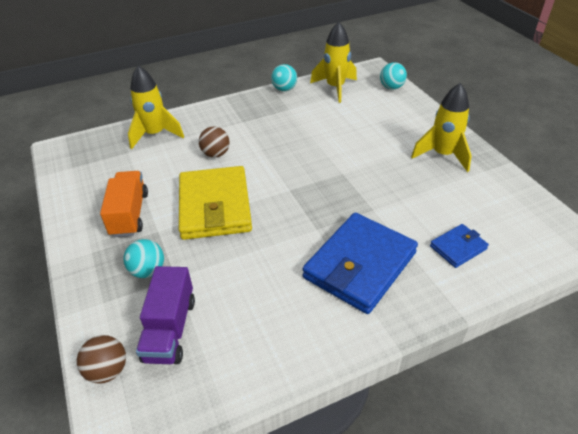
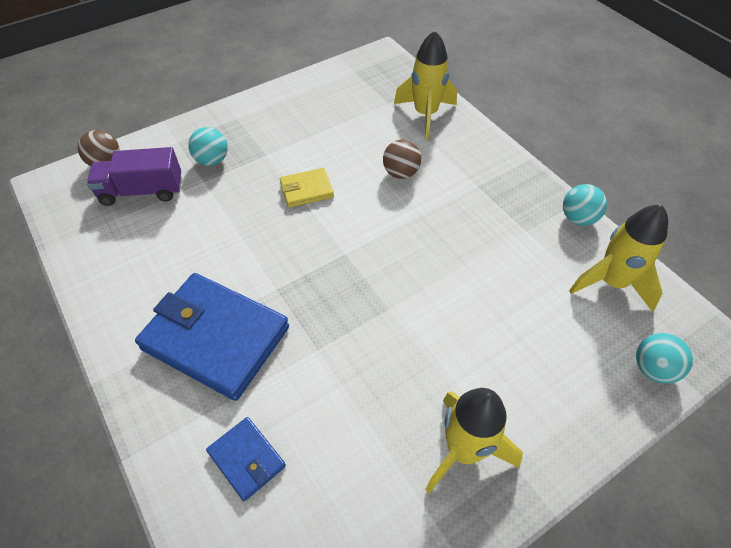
camera: 80 degrees right, 10 degrees up
(129, 214) = (288, 129): orange truck -> none
(215, 206) = (306, 190): yellow wallet -> yellow wallet, size x0.48

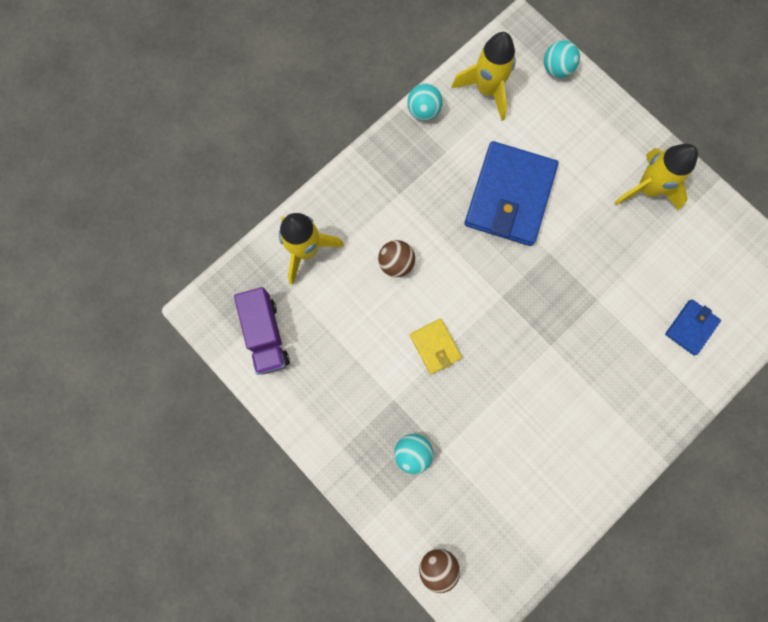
camera: 100 degrees left, 25 degrees up
(142, 191) = (468, 509): purple truck -> purple truck (266, 335)
(216, 338) = (607, 380): blue wallet -> blue wallet (509, 196)

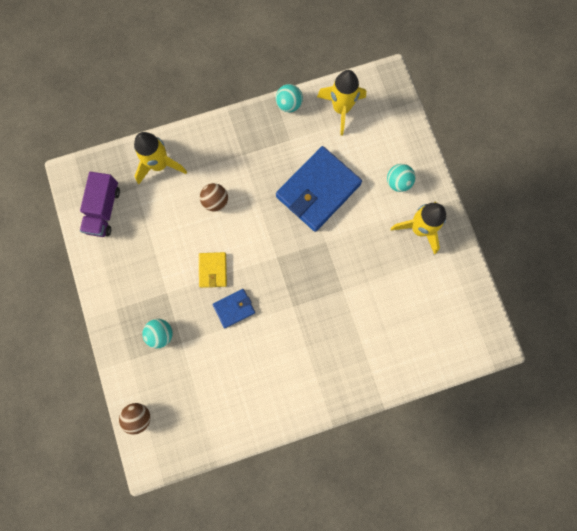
camera: 25 degrees right, 0 degrees up
(556, 69) = (399, 115): turquoise ball -> turquoise ball (398, 182)
(691, 327) = (399, 340): blue wallet -> blue wallet (234, 308)

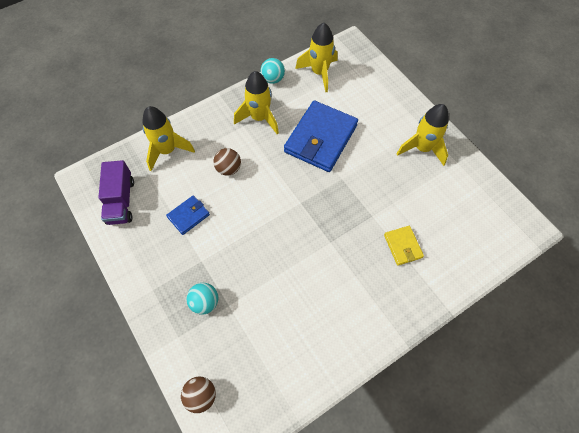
camera: 15 degrees left, 15 degrees down
(213, 270) = (242, 229): yellow wallet -> yellow wallet (402, 246)
(234, 308) = (273, 258): blue wallet -> blue wallet (188, 216)
(262, 150) = (259, 118): none -> yellow rocket
(398, 182) = (389, 116): turquoise ball -> none

